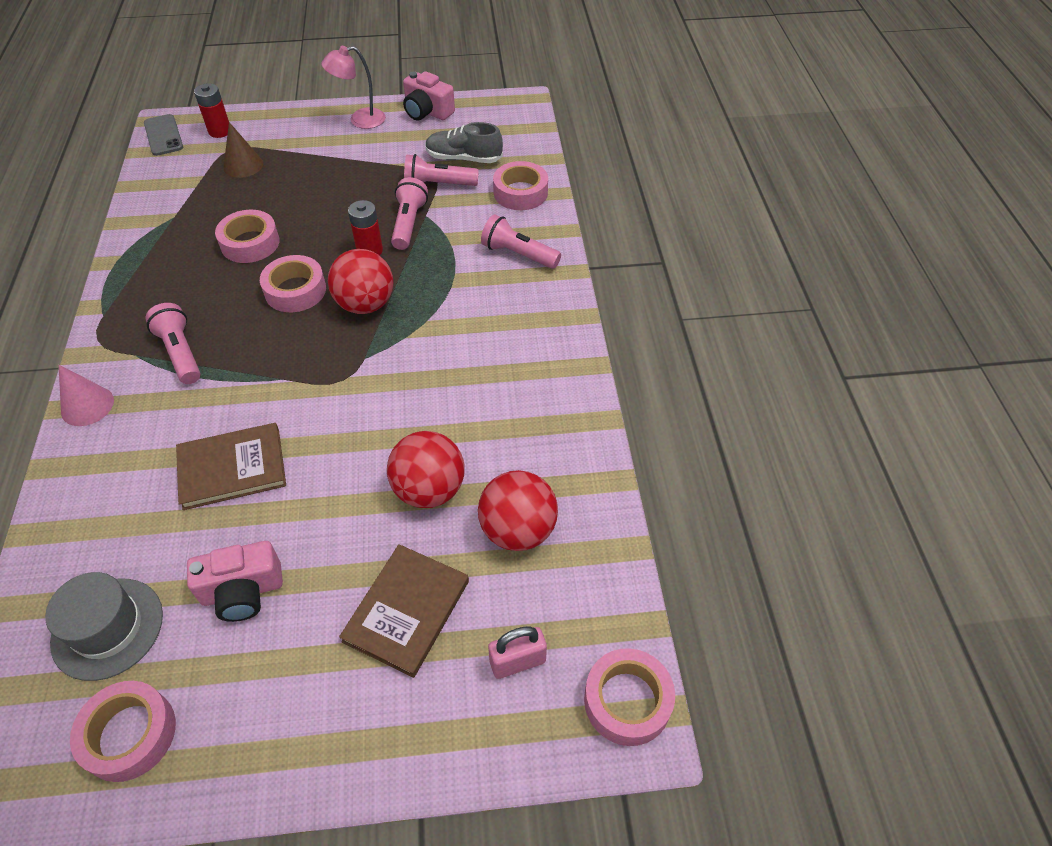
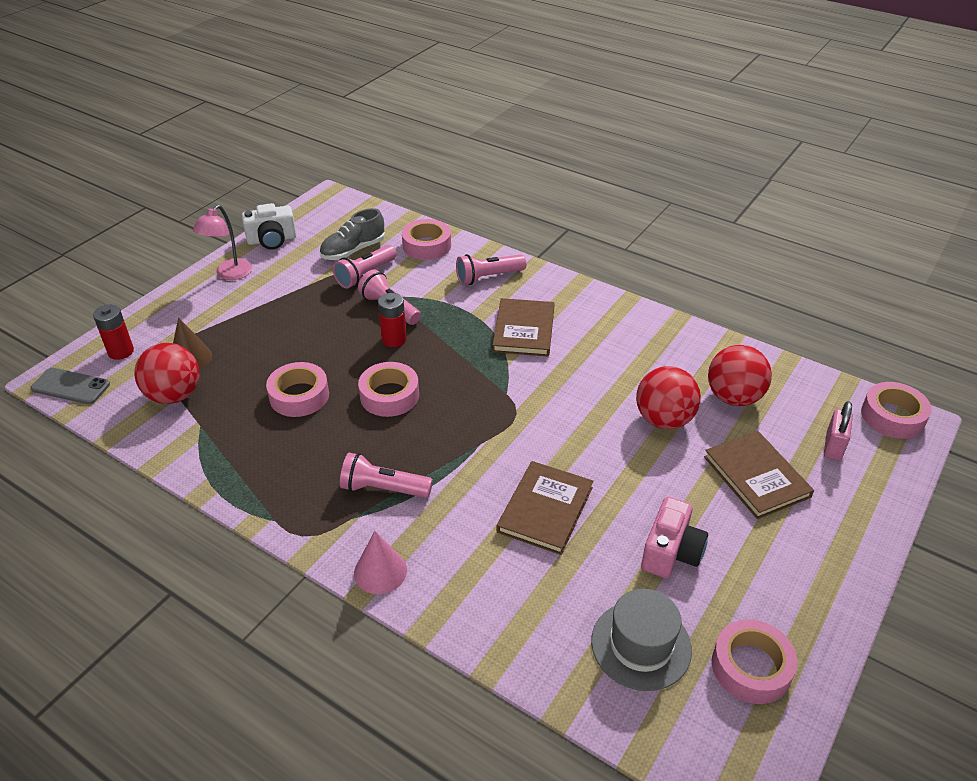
camera: 50 degrees left, 10 degrees down
(365, 304) = (450, 367): red ball -> red ball (174, 395)
(427, 112) = (272, 240): pink camera -> white camera
(465, 319) = (524, 330): none -> brown book

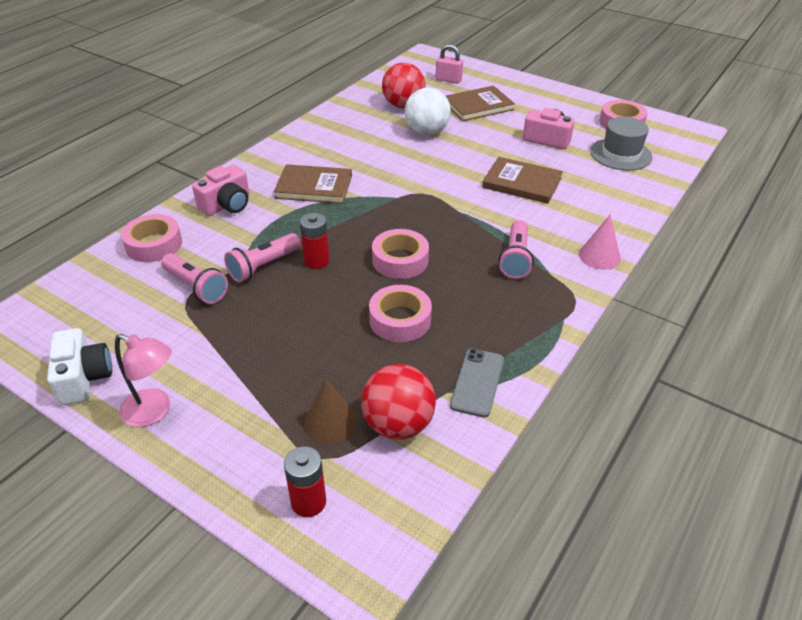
camera: 90 degrees left, 0 degrees up
(70, 386) = (379, 545): grey phone -> grey phone (477, 382)
(353, 250) = (141, 300): grey shoe -> none
(488, 277) = (227, 205): pink flashlight -> pink camera
(664, 419) = (426, 132): red ball -> white ball
(892, 416) = (421, 60): pink tape -> none

